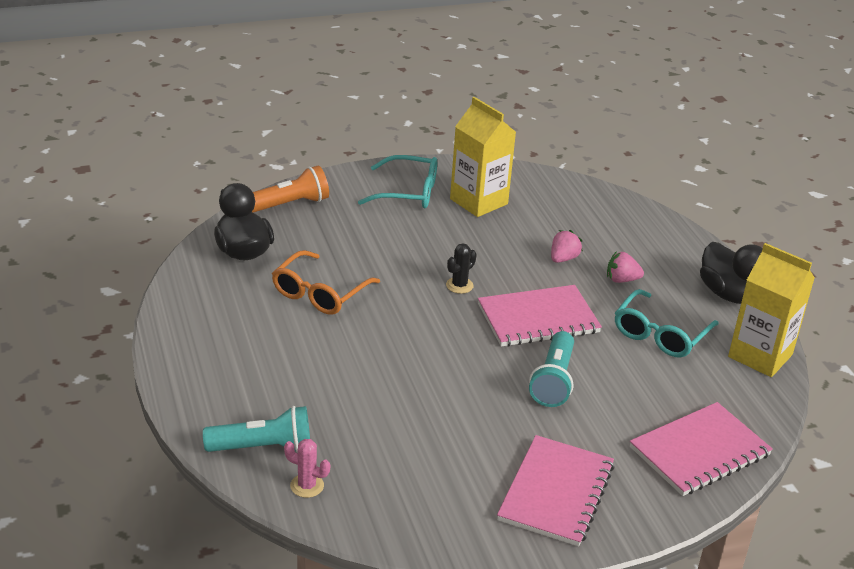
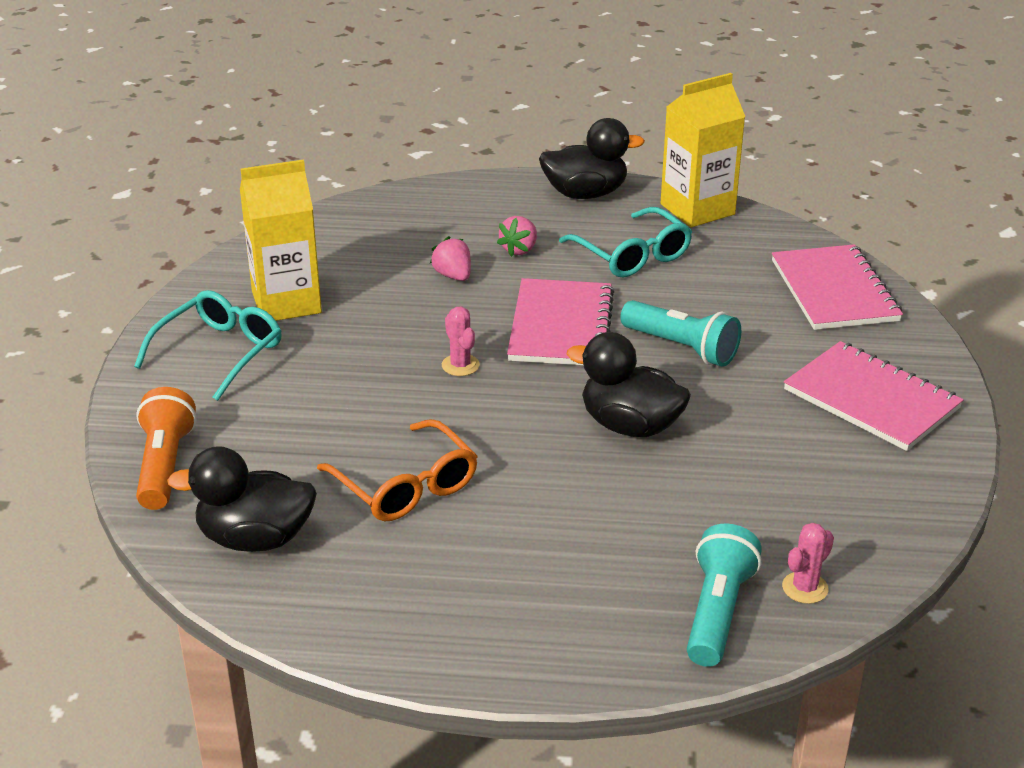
camera: 65 degrees left, 0 degrees up
(440, 373) = (630, 426): none -> black duck
(459, 285) = (460, 365): black cactus -> pink cactus

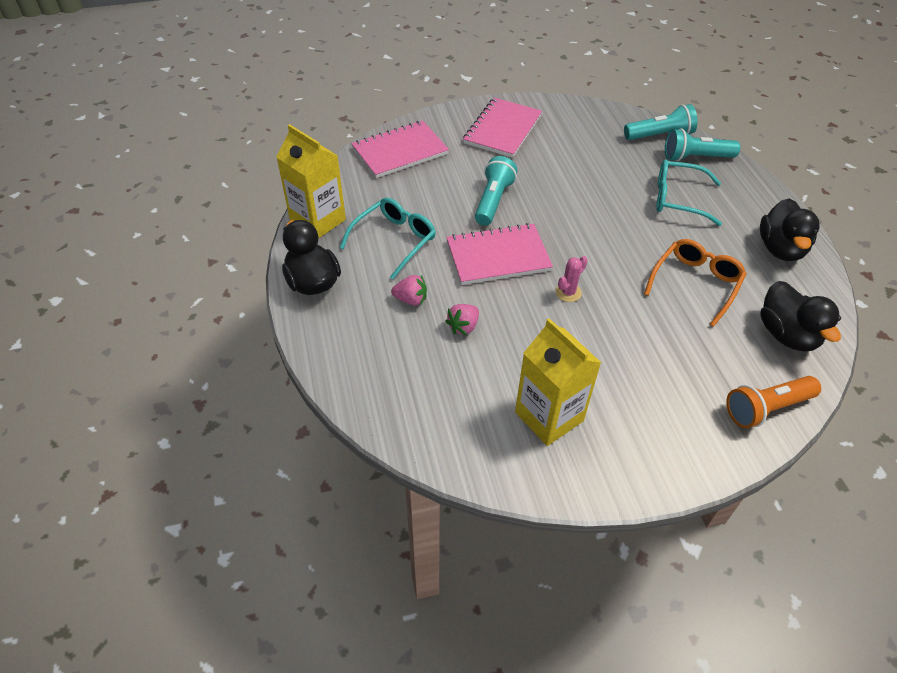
camera: 110 degrees left, 15 degrees up
(219, 352) = (634, 432): turquoise glasses -> turquoise glasses (678, 199)
(630, 426) = (580, 208): black duck -> black duck (780, 249)
(805, 588) = (660, 135): pink cactus -> turquoise flashlight

